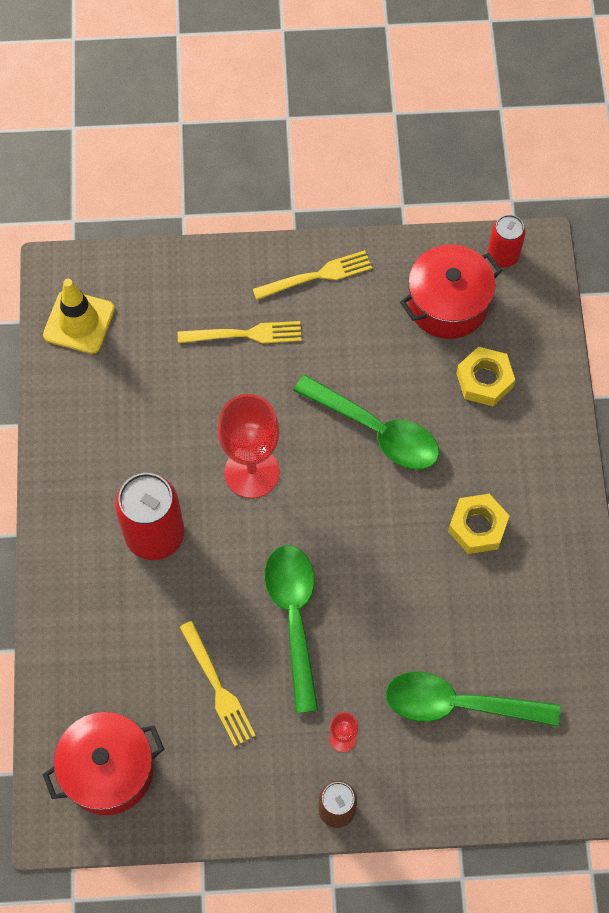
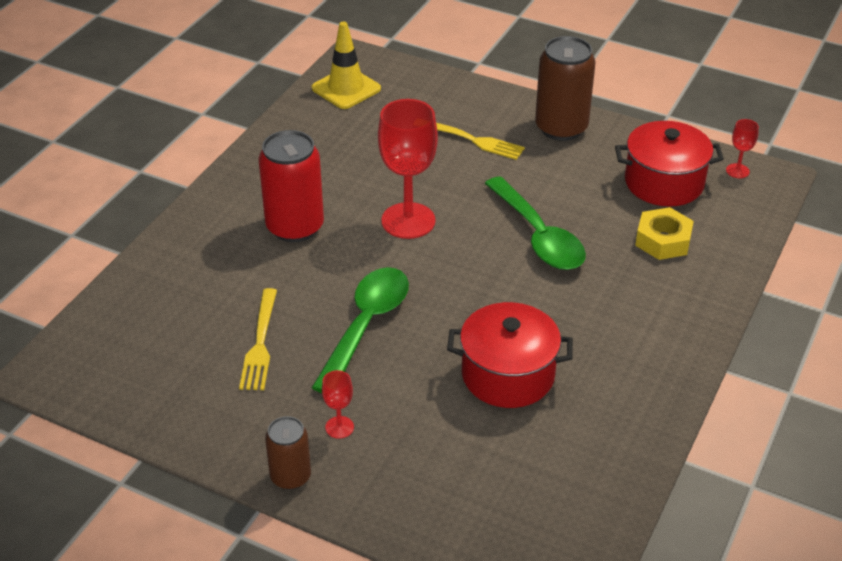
camera: 30 degrees right, 25 degrees down
(108, 770) = (120, 357): red pot -> red pot (508, 375)
(317, 275) = (561, 128): yellow fork -> brown can
(458, 704) = (468, 451): green spoon -> none
(477, 527) = (584, 333): yellow nut -> none
(503, 255) = (737, 171): red can -> red goblet

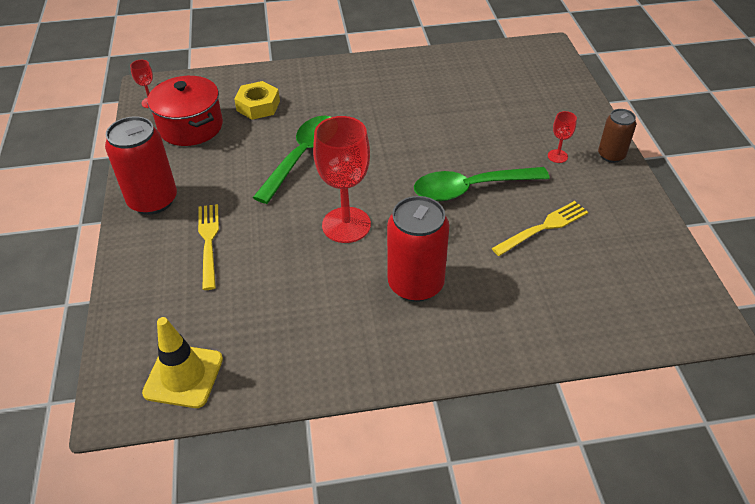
camera: 125 degrees left, 5 degrees up
(508, 375) = (442, 115): red pot -> none
(561, 128) = (153, 200): brown can -> red can

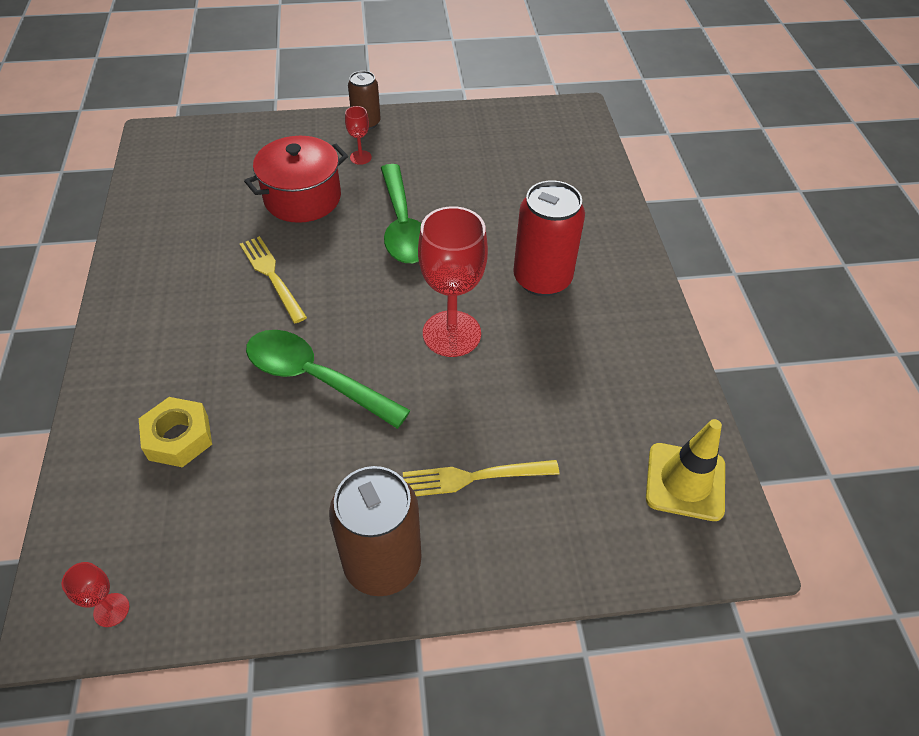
camera: 90 degrees left, 5 degrees up
(153, 200) = (382, 563): red can -> brown can
(191, 126) = (206, 531): red pot -> red pot (302, 198)
(543, 227) = (466, 181): yellow fork -> yellow fork (271, 276)

